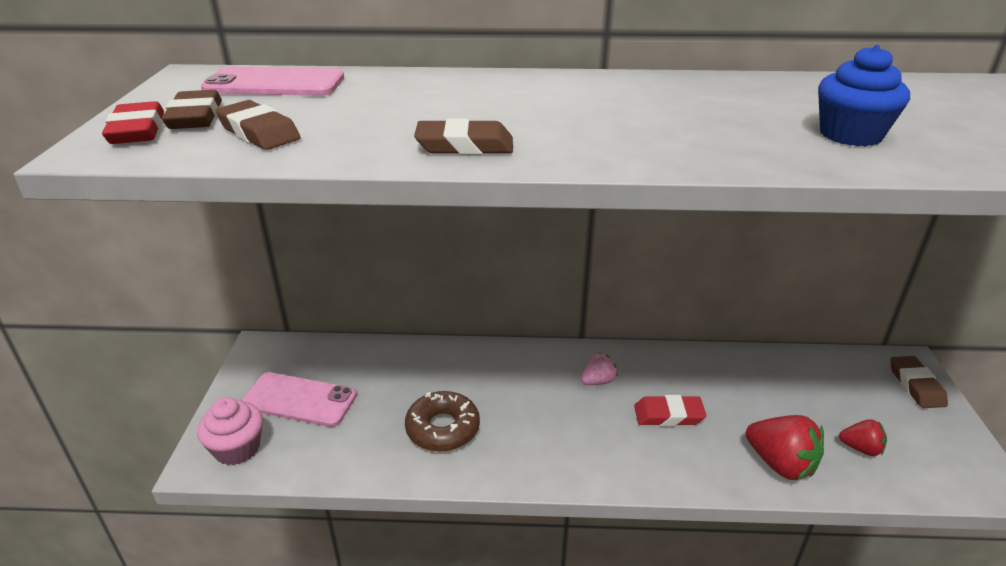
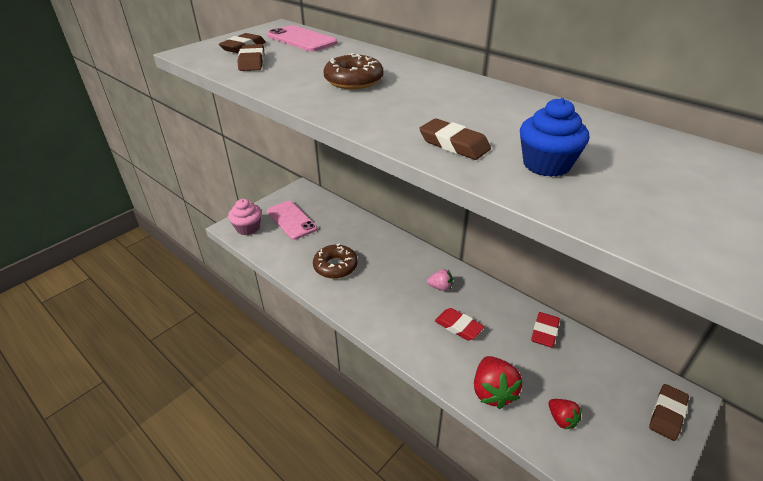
camera: 40 degrees right, 5 degrees up
(137, 130) = (214, 48): red eraser -> red eraser (544, 332)
(465, 145) = (317, 95): brown eraser -> brown eraser (454, 144)
(472, 114) = (354, 80): none -> brown donut

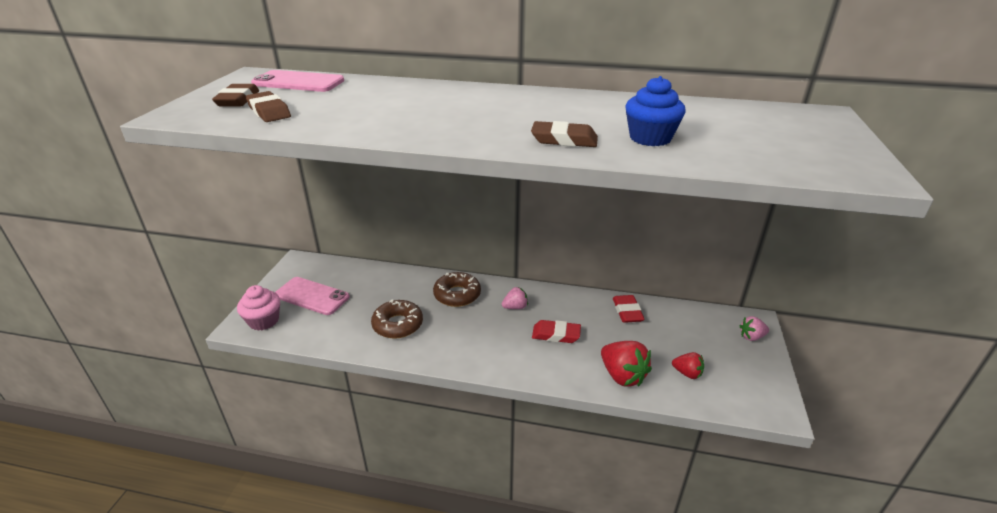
camera: 30 degrees left, 5 degrees down
(354, 80) = (407, 109): brown donut -> brown donut (457, 295)
(667, 414) = (751, 337): brown eraser -> pink strawberry

